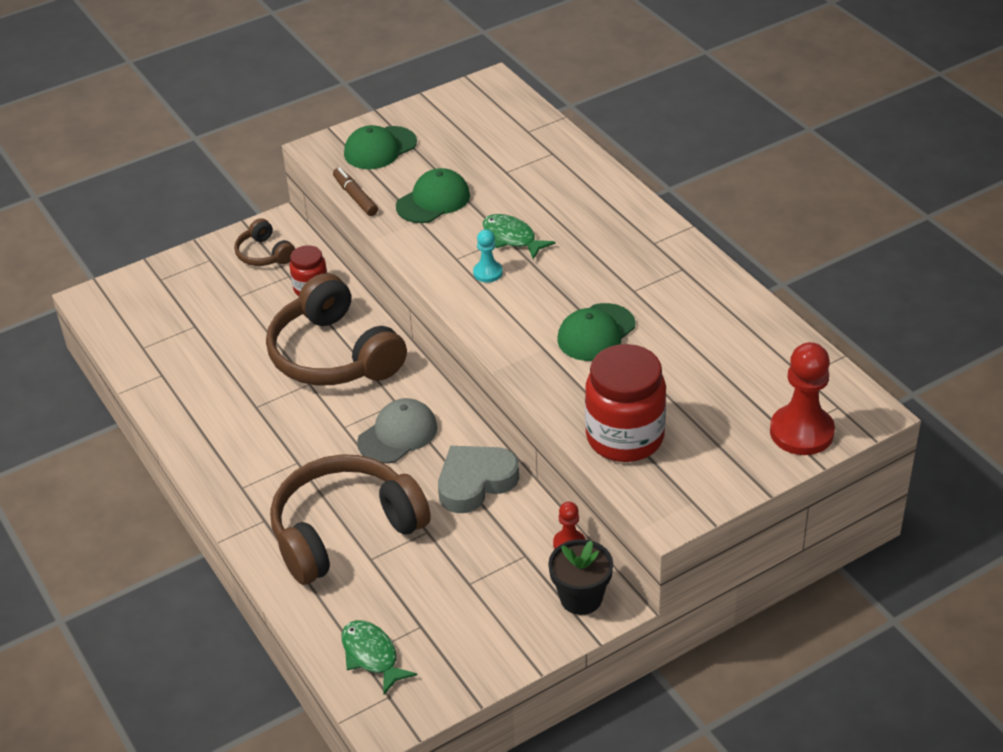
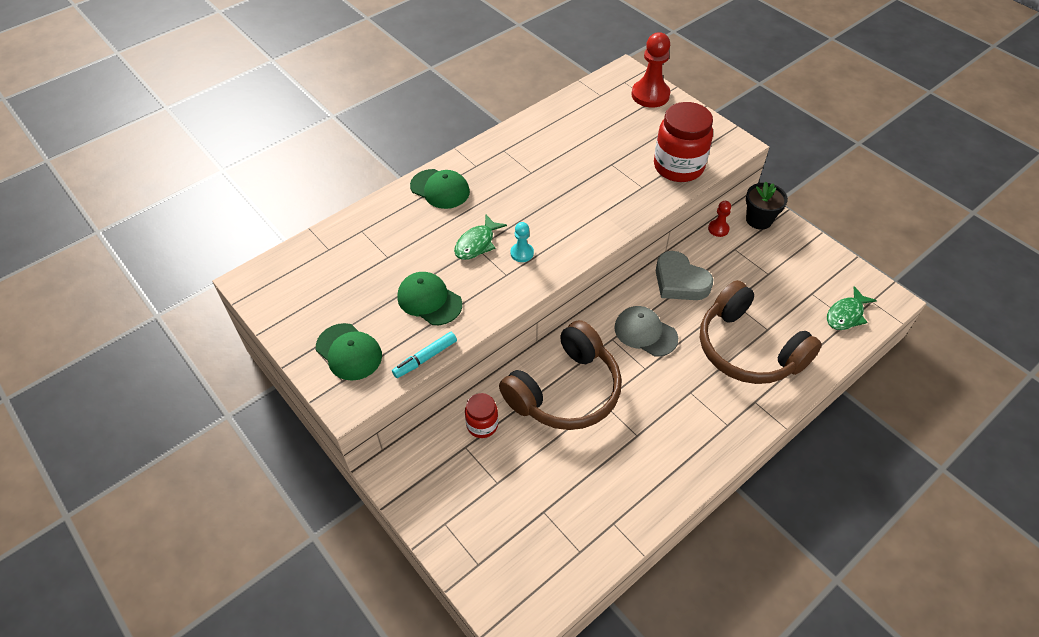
camera: 100 degrees left, 10 degrees up
(264, 254) = (434, 475): brown headphones -> none
(355, 197) = (425, 358): brown marker -> turquoise marker
(596, 333) = (580, 188): green cap -> green cap (440, 189)

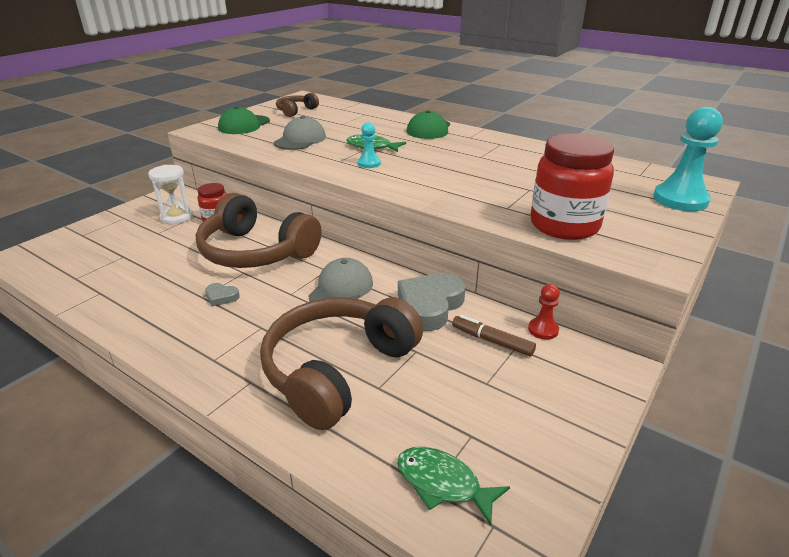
camera: 75 degrees right, 20 degrees down
(314, 295) = (296, 111): none -> brown headphones
(425, 358) = (239, 145): turquoise marker -> none
(429, 300) = (300, 140): green cap -> grey cap
(463, 466) = (176, 217): none -> white hourglass
(641, 420) = (221, 297): none -> grey heart
(650, 95) = (680, 199): red pawn -> turquoise pawn
(727, 258) = (492, 341): none -> brown marker
(759, 220) = (592, 367): black flower pot -> none

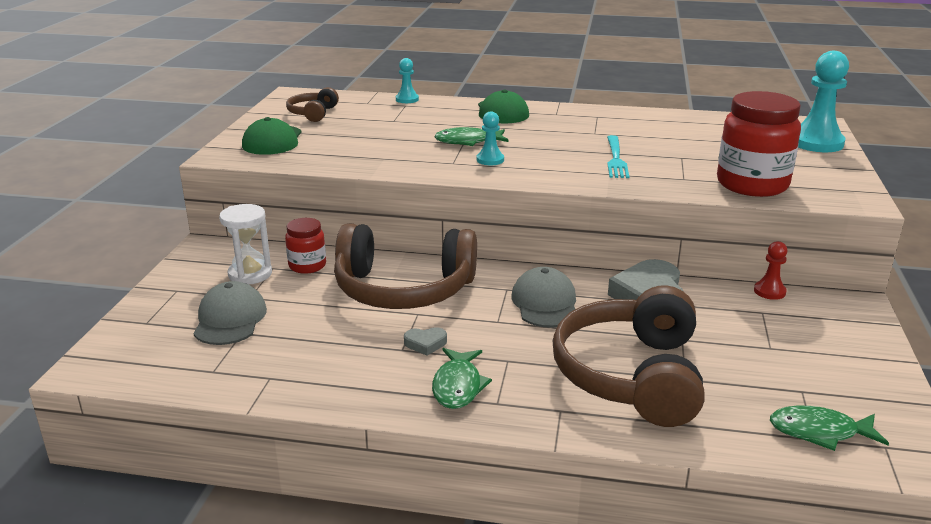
camera: 25 degrees left, 5 degrees down
(203, 337) = (458, 386): none -> green fish
(300, 140) = (372, 147): grey cap -> grey cap (230, 319)
(372, 110) = (407, 99): none -> turquoise pawn
(469, 180) = (616, 159): none -> turquoise fork
(492, 341) = (738, 312): brown marker -> none

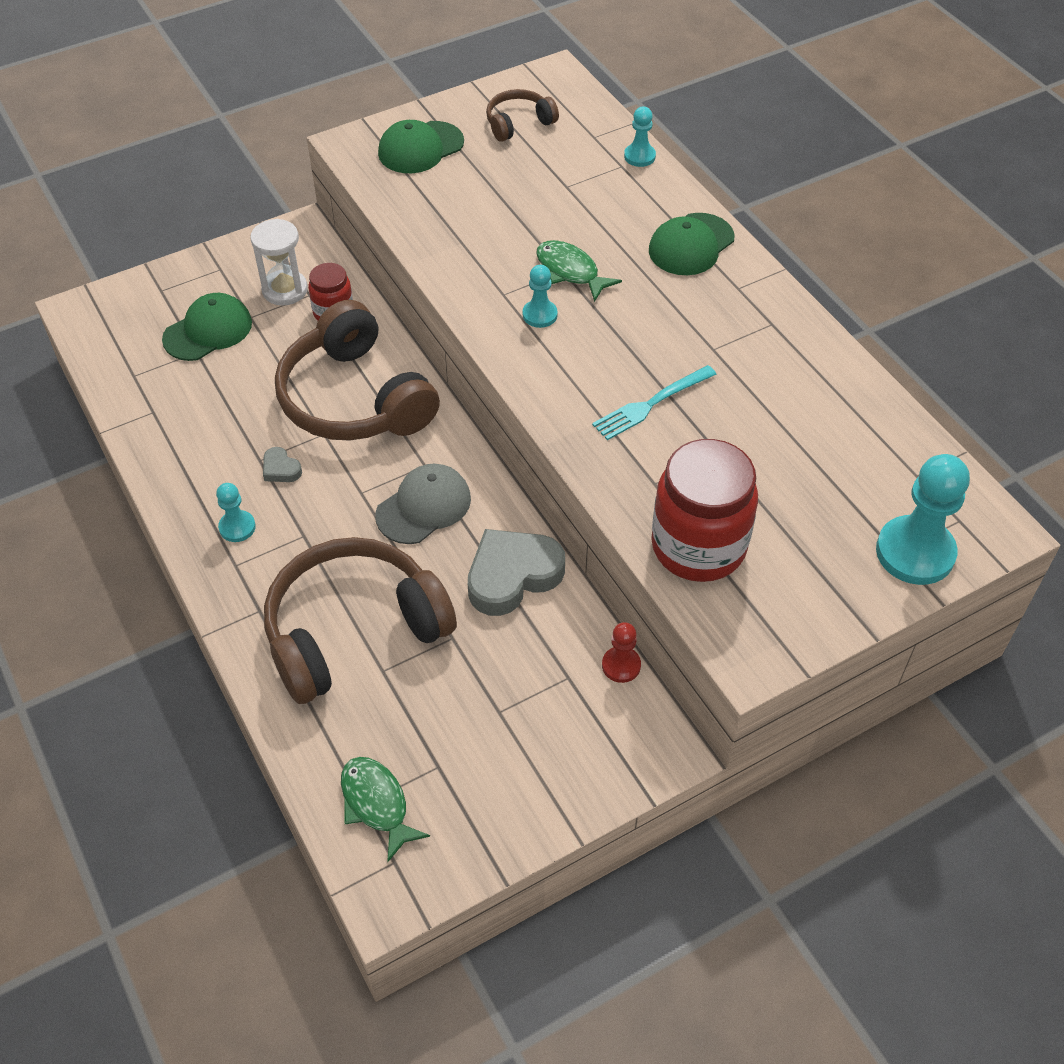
camera: 50 degrees right, 25 degrees up
(230, 319) = (208, 331): grey cap -> green cap
(458, 386) = (237, 527): green fish -> turquoise pawn

